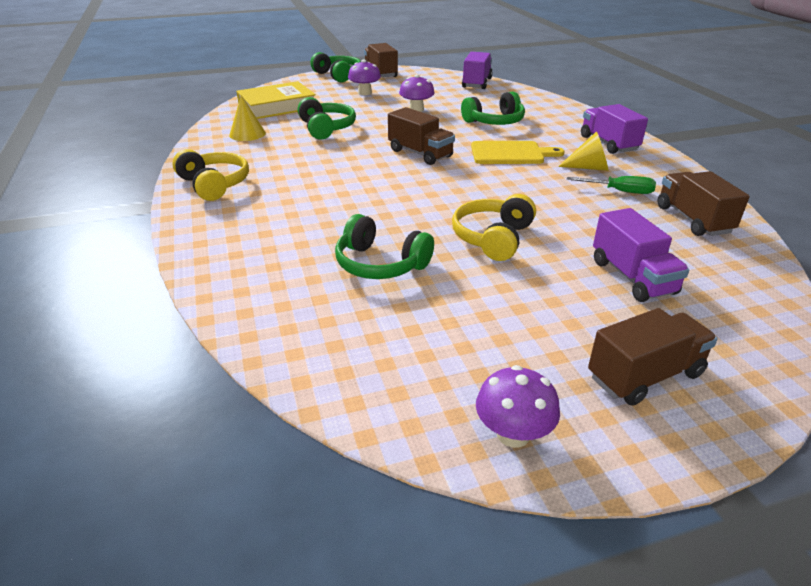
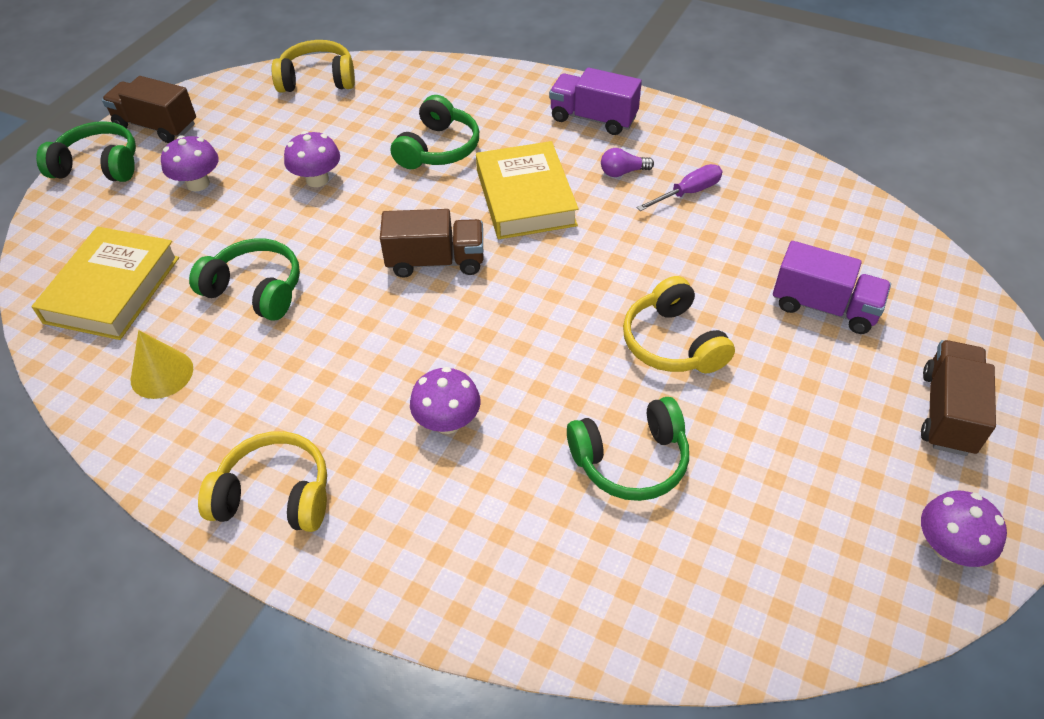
camera: 45 degrees left, 15 degrees up
(321, 202) = (447, 422): none -> purple mushroom
(476, 83) = (317, 79): purple truck -> yellow headphones
(510, 153) = (525, 197): yellow cutting board -> yellow book
(589, 168) = (623, 172): yellow cone -> purple light bulb
(619, 191) = (688, 193): green screwdriver -> purple screwdriver
(693, 220) = (781, 194): brown truck -> none

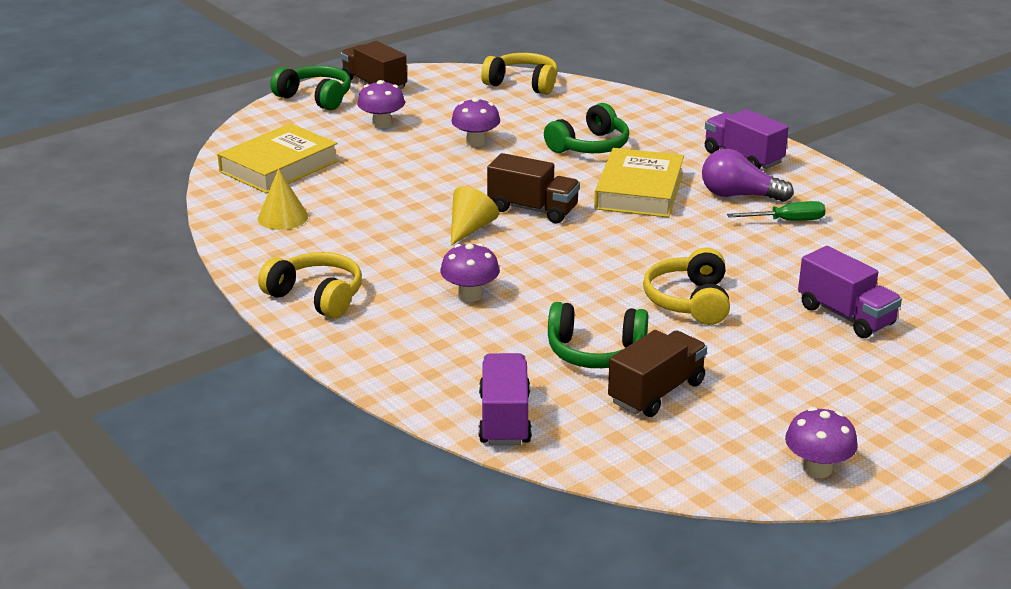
camera: 25 degrees right, 20 degrees down
(256, 290) = (382, 191): green headphones -> none
(387, 315) = (470, 229): none -> yellow cone
(604, 615) = (504, 419): none -> purple truck
(623, 172) = (739, 195): purple light bulb -> purple light bulb, size x1.75
(688, 193) = (787, 221): purple screwdriver -> green screwdriver
(947, 412) = (896, 401): brown truck -> brown truck (656, 392)

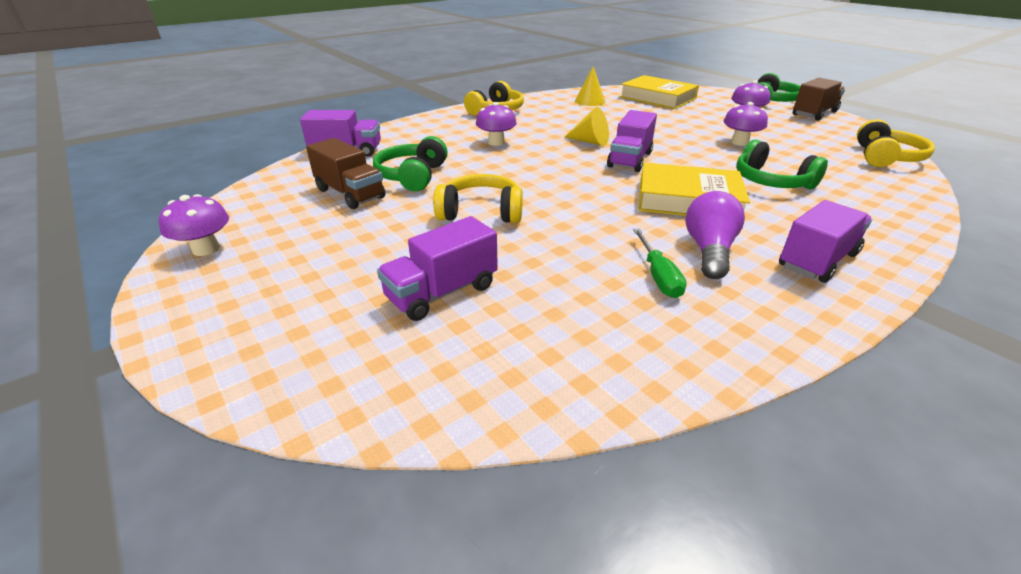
camera: 90 degrees right, 5 degrees up
(533, 209) = (630, 160): brown truck -> purple truck

